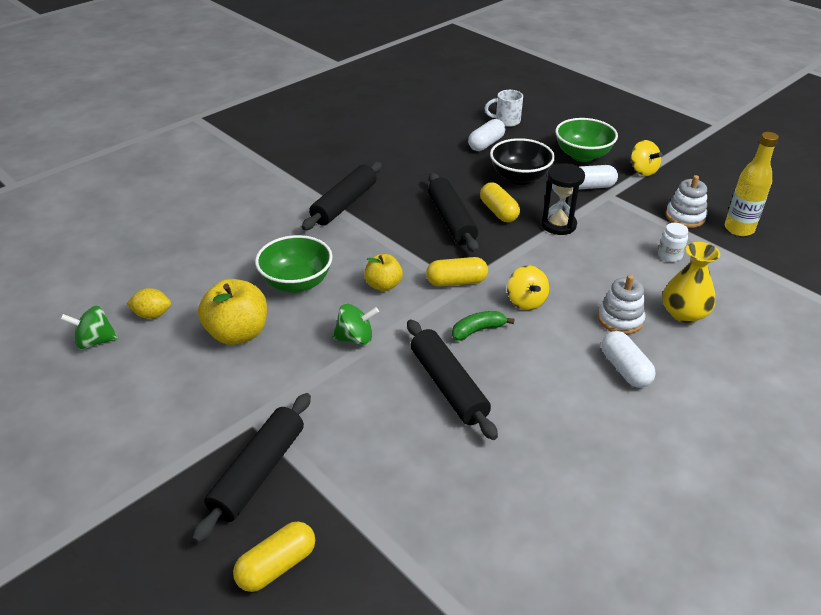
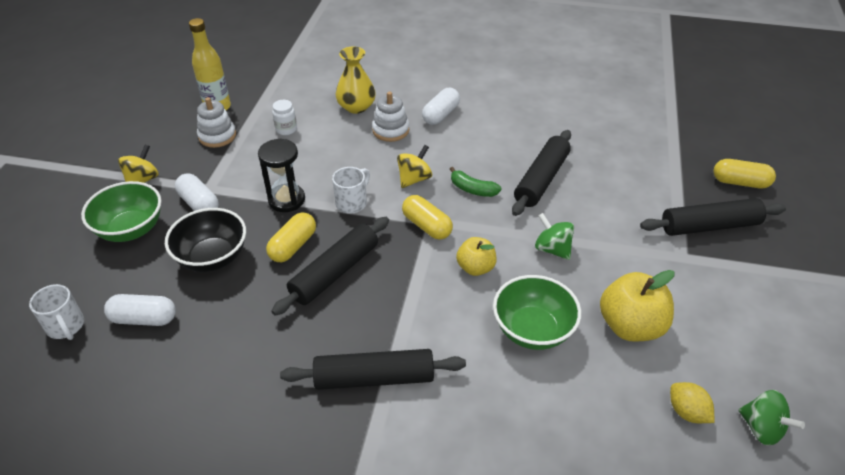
camera: 125 degrees left, 5 degrees up
(524, 255) = (352, 203): none -> white mug

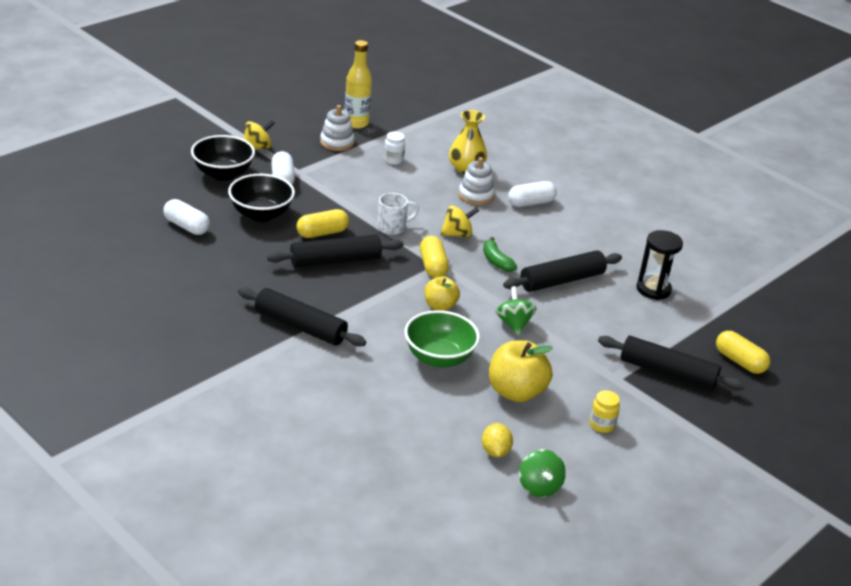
camera: 30 degrees right, 10 degrees down
(66, 327) = (137, 208): white mug -> none
(131, 229) = (223, 174): green bowl -> black bowl
(286, 200) = (346, 204): black hourglass -> black hourglass (653, 289)
(727, 316) = (602, 425): none -> yellow jar

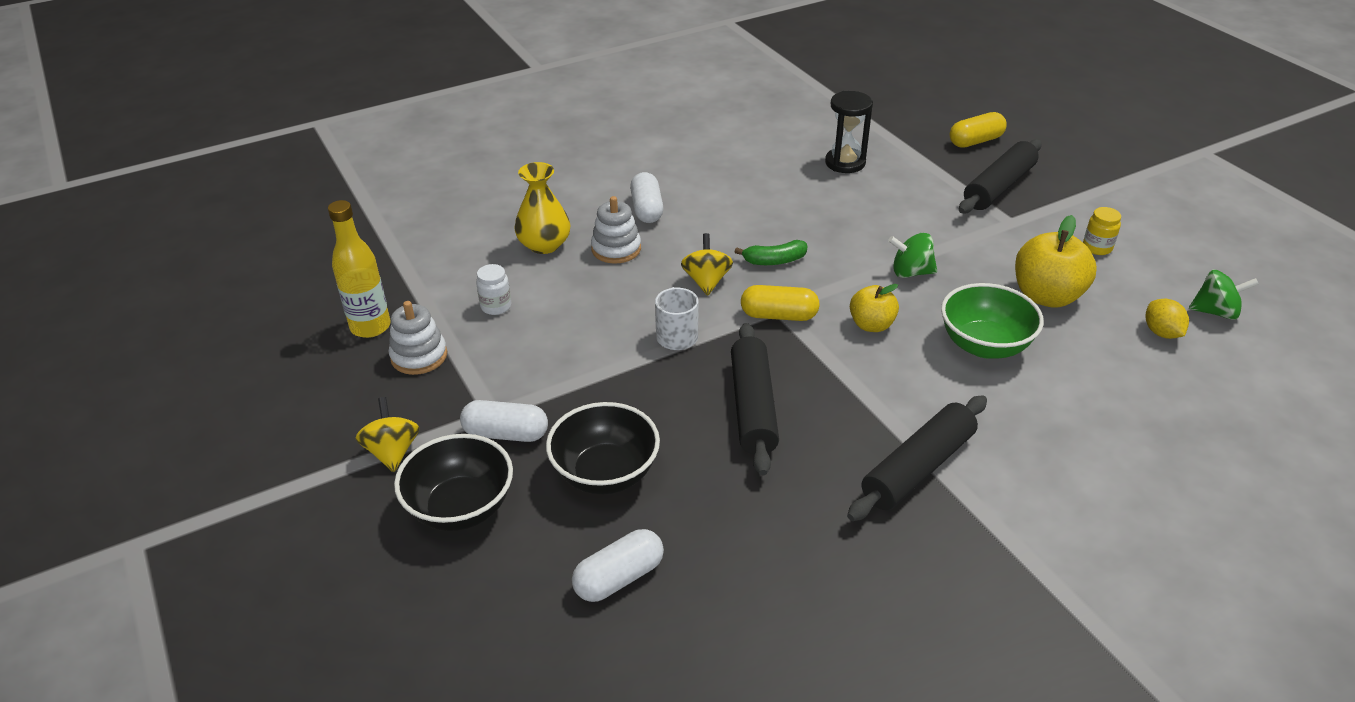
camera: 70 degrees left, 5 degrees up
(322, 233) = (676, 410): yellow capsule -> none
(495, 451) = (1161, 333): yellow lemon -> yellow lemon turned 60 degrees clockwise
(562, 280) = (822, 220): black rolling pin -> none

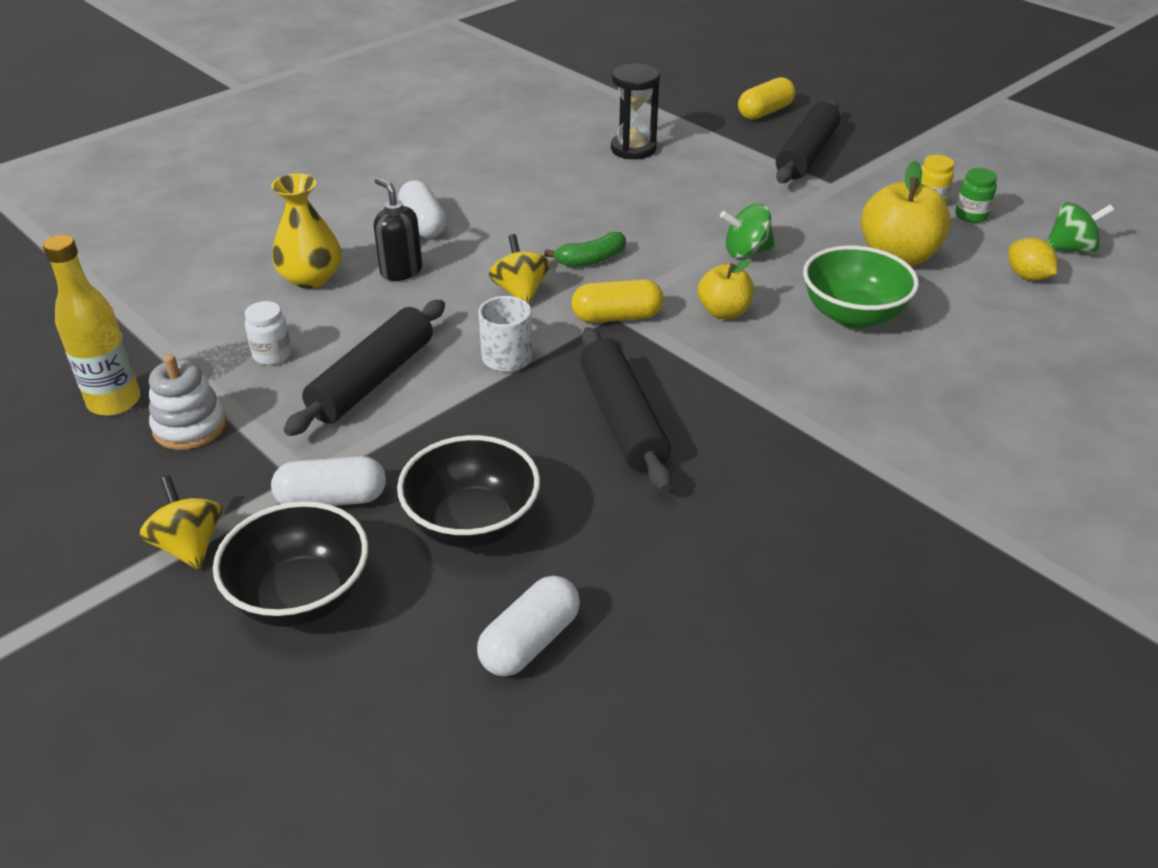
camera: 15 degrees left, 0 degrees up
(616, 249) = (401, 271): white stacking toy -> black soap dispenser
(918, 468) = (831, 455): black rolling pin -> black rolling pin (372, 380)
(1131, 266) = (971, 215): none -> green jar

